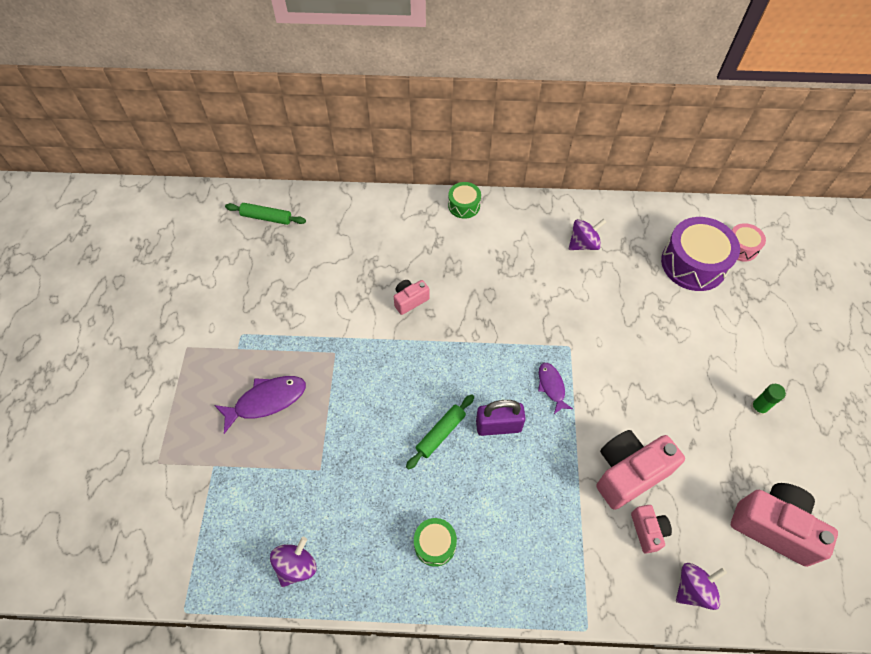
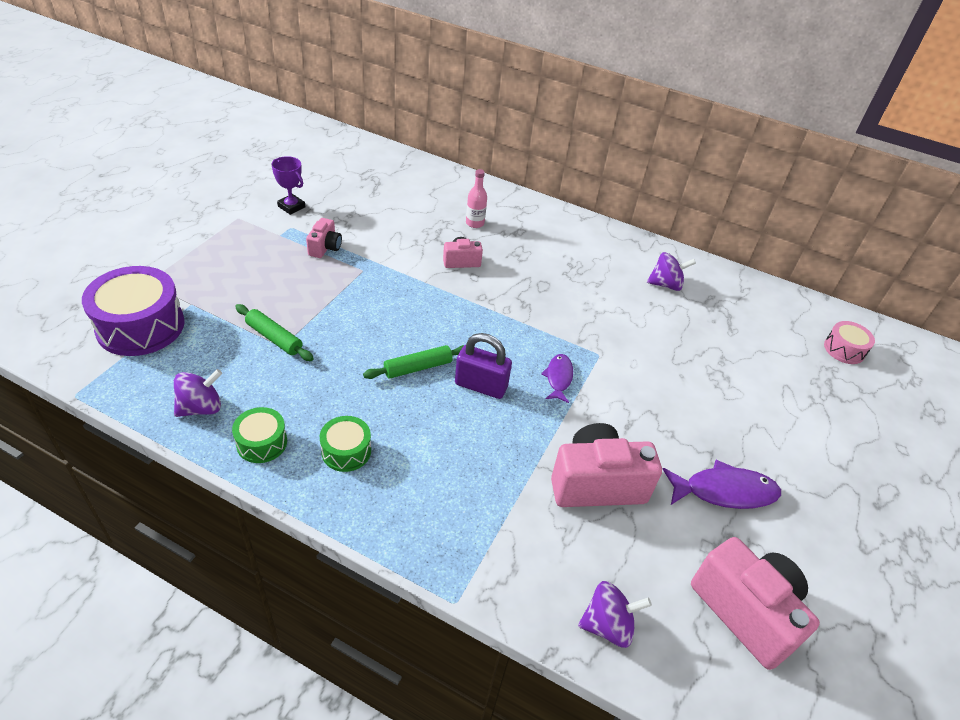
camera: 20 degrees right, 15 degrees down
(226, 309) = (291, 207): none -> purple trophy
(266, 218) = (374, 163): green rolling pin -> green rolling pin (274, 338)
(266, 401) = (275, 279): purple fish -> purple fish (724, 491)
(396, 250) = (475, 223): none -> pink bottle
(464, 205) = (561, 216): green drum -> green drum (262, 443)
(648, 531) = (586, 544): pink camera -> pink camera (325, 248)
(693, 263) = (780, 342): purple drum -> purple drum (140, 326)
(758, 408) = (789, 491): green glue stick -> none

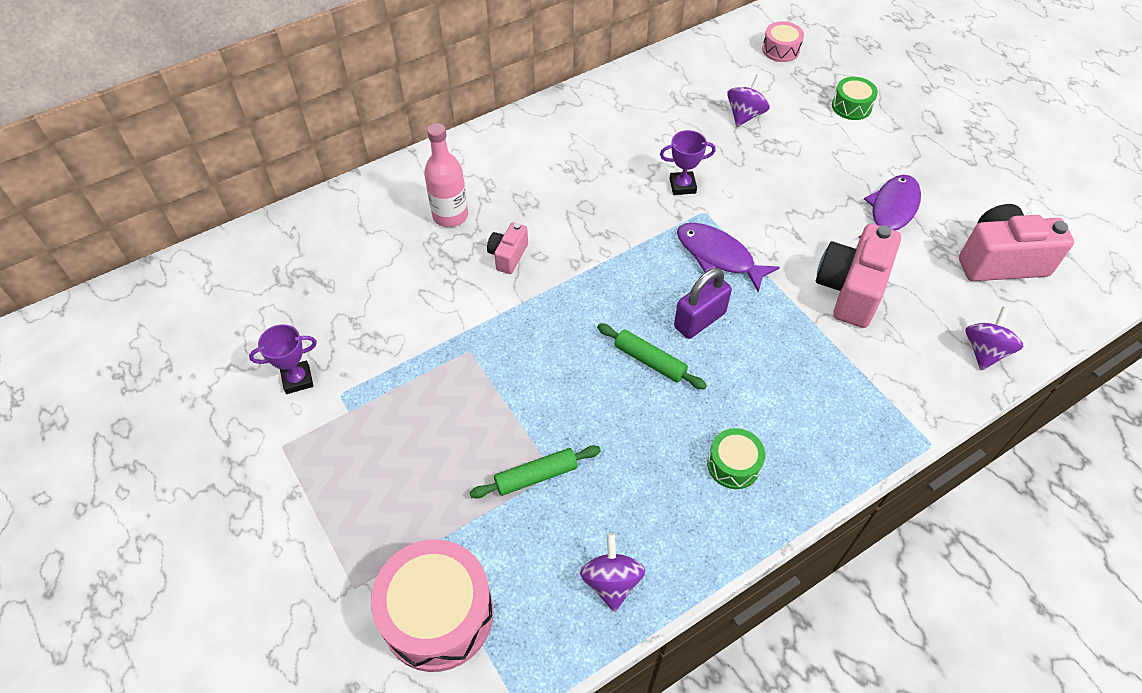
camera: 55 degrees left, 10 degrees up
(140, 326) = (437, 614): purple drum -> pink drum
(262, 443) = (689, 537): green drum -> green drum (851, 106)
(325, 248) = (404, 372): pink camera -> none
(418, 368) = (650, 361): green rolling pin -> green rolling pin turned 60 degrees counterclockwise
(475, 223) = (450, 215): pink bottle -> pink bottle, size x1.54
(558, 378) = (718, 256): purple fish -> purple fish, size x1.62
(615, 333) = (682, 186): none -> purple trophy
(666, 284) = (638, 115): purple spinning top -> purple spinning top (745, 115)

